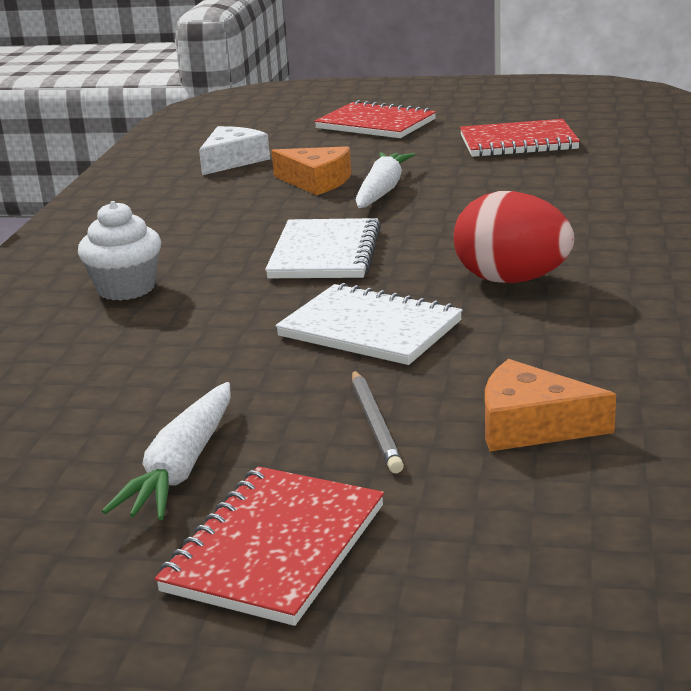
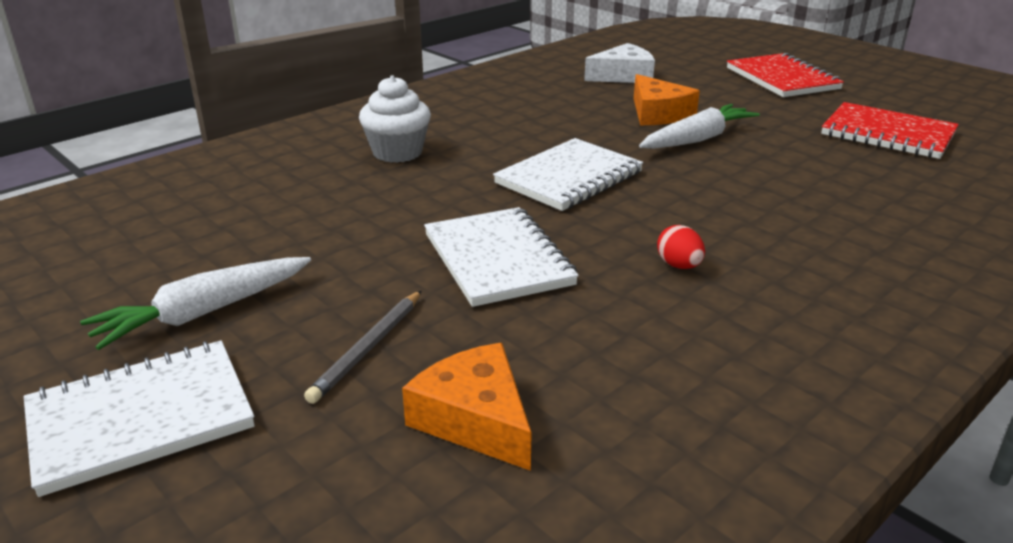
camera: 35 degrees right, 5 degrees up
(274, 548) = (141, 418): red notebook -> white notebook
(511, 280) = (679, 266): red egg -> red egg, size x0.43

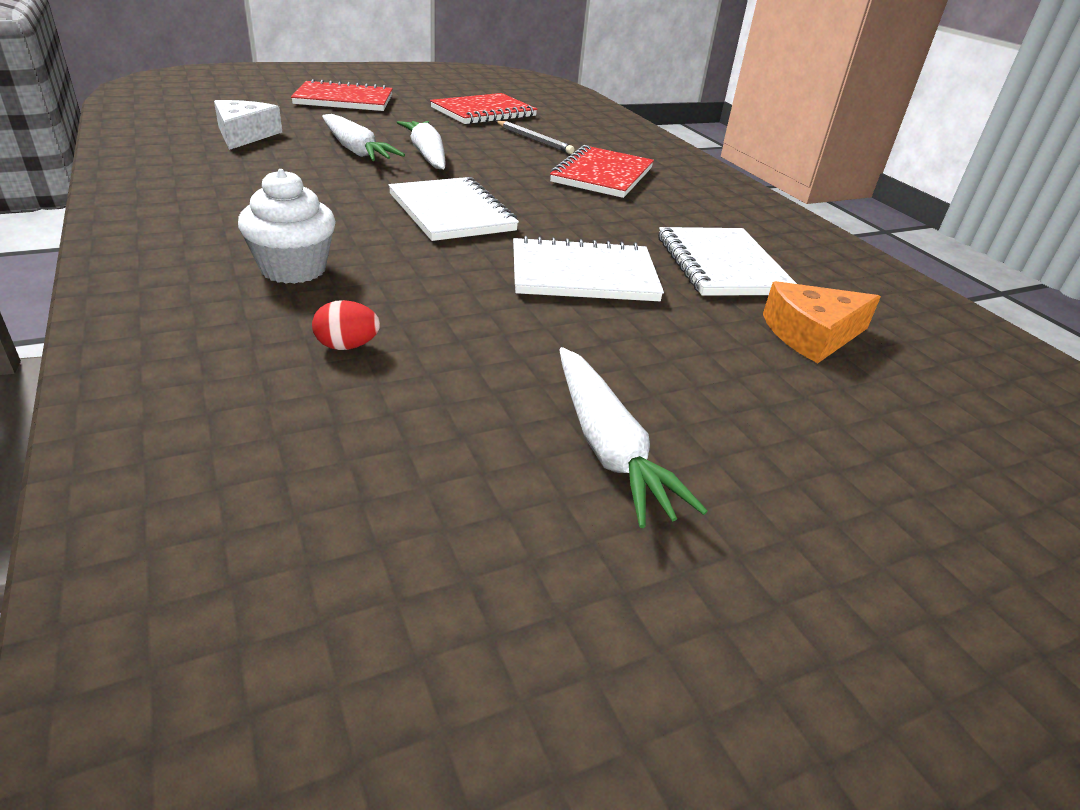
camera: 75 degrees left, 5 degrees up
(141, 418) = (801, 505): white notebook -> white notebook (721, 265)
(368, 348) = (707, 360): grey pencil -> grey pencil (534, 140)
(658, 113) = (356, 150): orange cheese -> white carrot
(679, 266) = (631, 219): red egg -> red egg (347, 346)
(797, 229) = (602, 175): none -> red notebook

